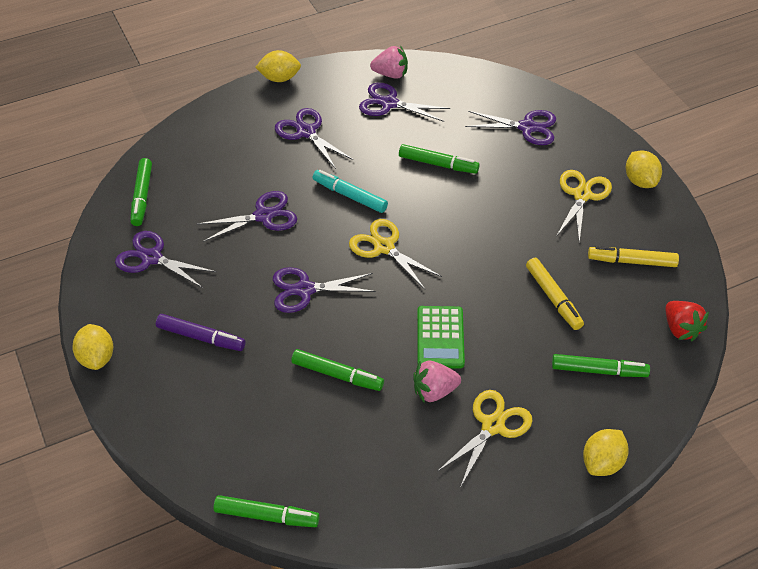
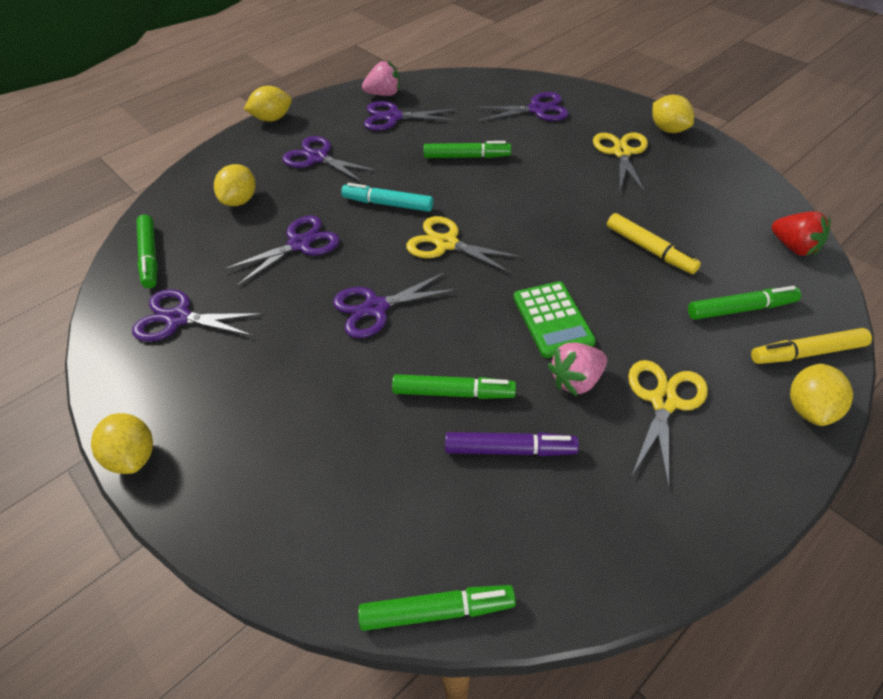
camera: 15 degrees left, 0 degrees up
(201, 337) = (267, 393): purple marker -> purple marker (510, 449)
(227, 160) = (240, 200): none -> yellow lemon
(631, 261) = (705, 198): yellow marker -> yellow marker (806, 353)

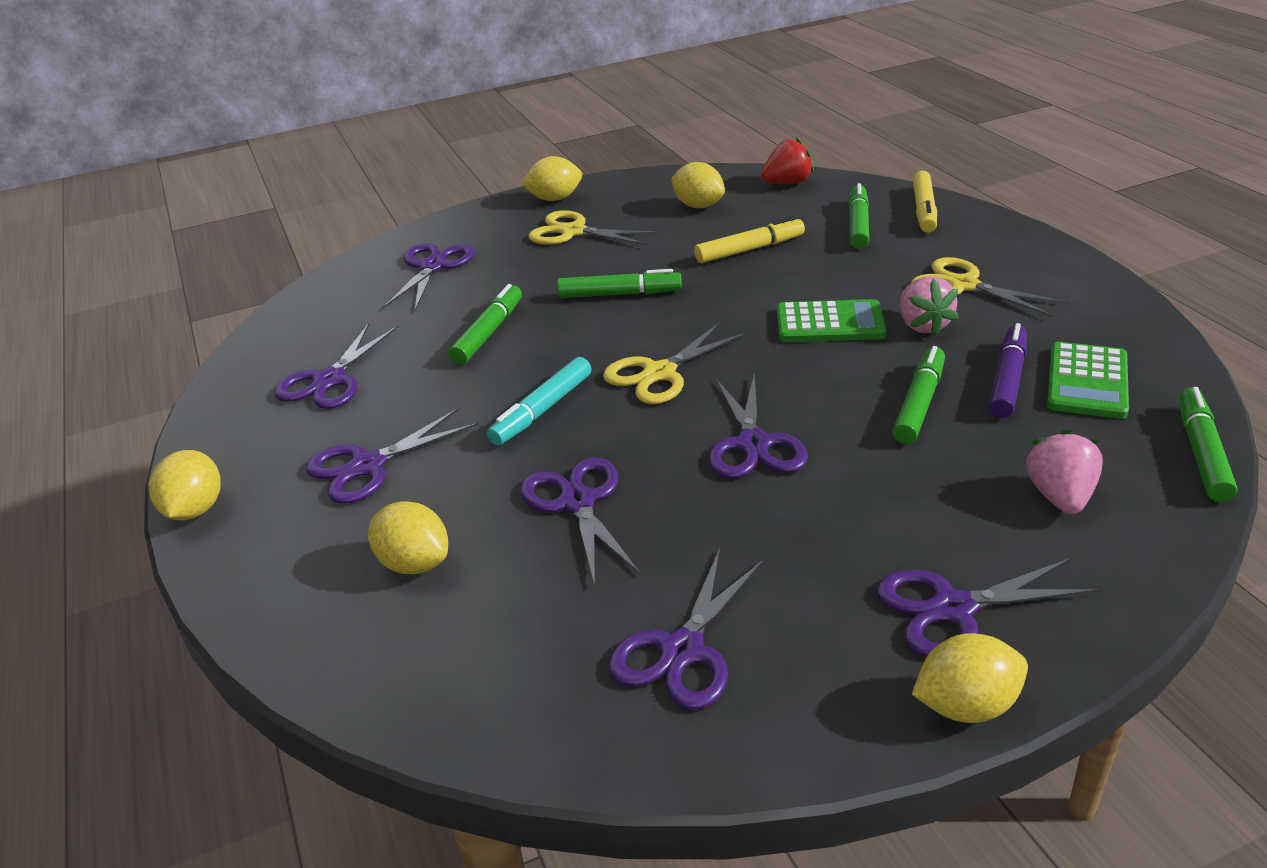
camera: 70 degrees left, 15 degrees down
(150, 256) = (494, 691): green marker -> green marker (620, 294)
(219, 440) = (953, 609): none -> purple scissors
(384, 94) = (255, 382): pink strawberry -> pink strawberry (1060, 497)
(528, 512) = (1087, 381): none -> green calculator
(809, 408) = (987, 224): yellow lemon -> yellow lemon (698, 206)

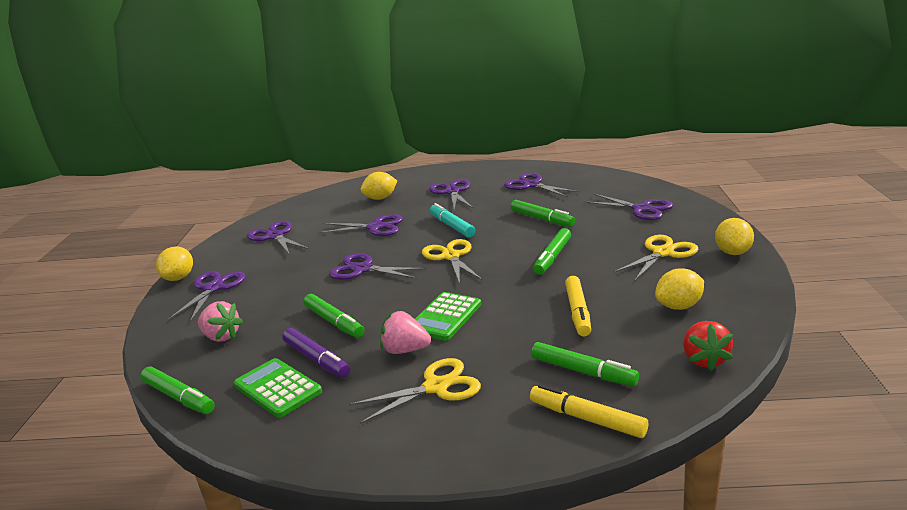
camera: 115 degrees right, 10 degrees down
(195, 510) = (459, 166): yellow lemon -> none

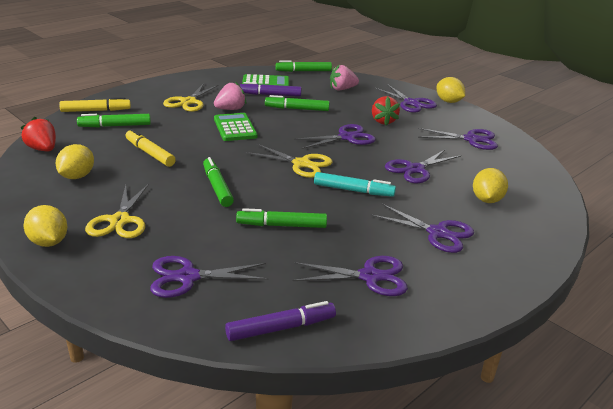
camera: 130 degrees right, 5 degrees up
(293, 275) = (383, 121): none -> red strawberry
(612, 180) = (281, 328): none -> purple marker

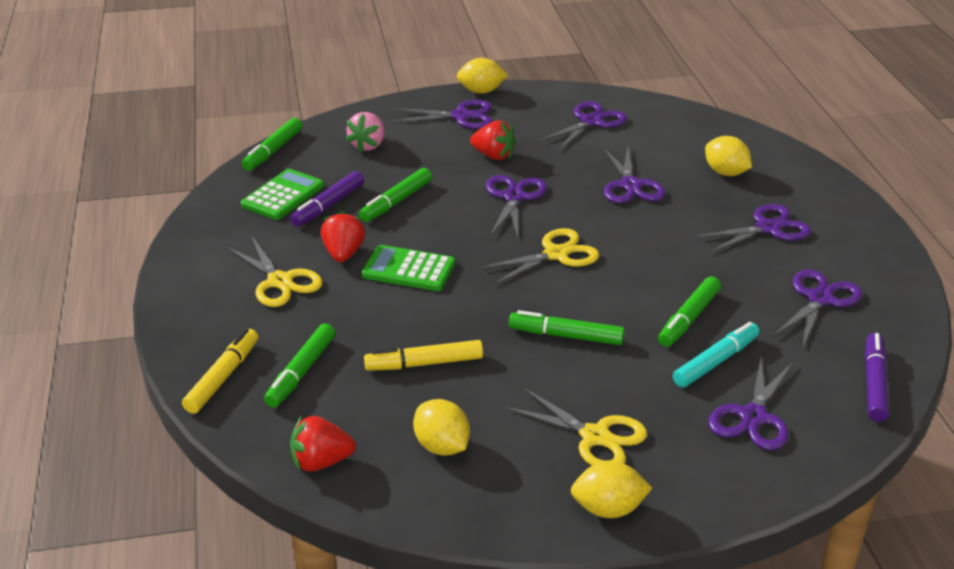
camera: 55 degrees left, 5 degrees up
(230, 109) = (343, 254): pink strawberry -> red strawberry
(353, 190) = (647, 243): turquoise marker -> turquoise marker (716, 362)

